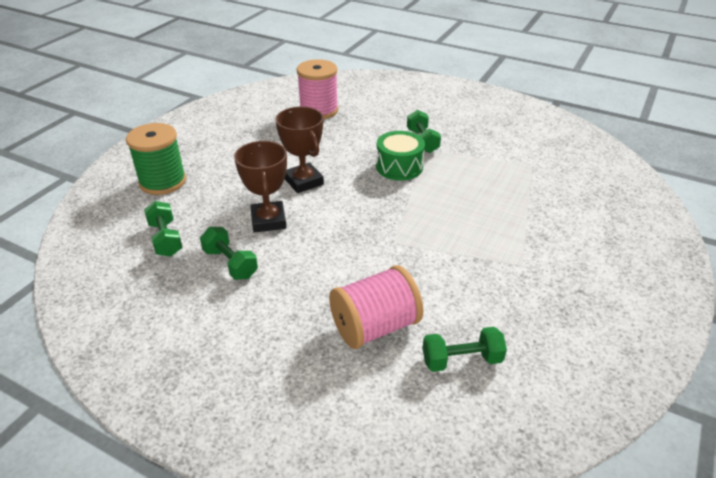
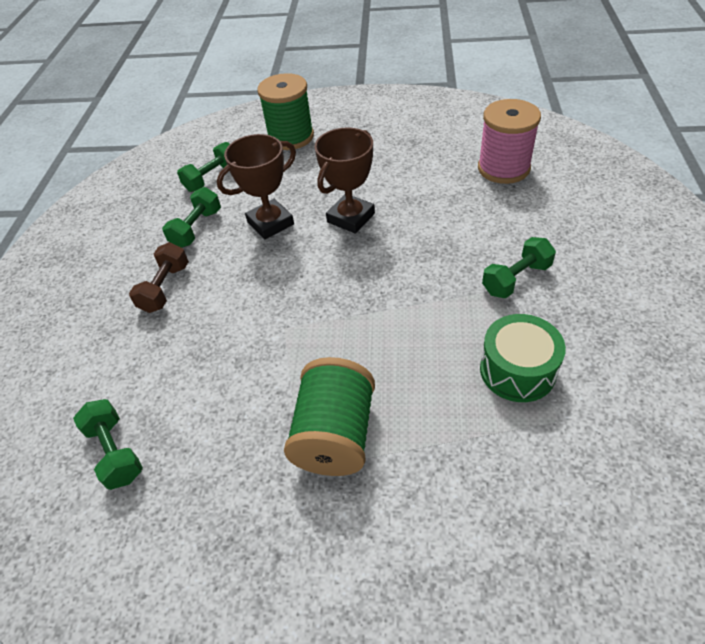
camera: 70 degrees right, 10 degrees up
(293, 298) = (165, 288): none -> brown dumbbell
(375, 327) = (145, 362): pink spool -> none
(399, 167) = (437, 279): green drum -> green drum (517, 370)
(502, 244) = (335, 435): none -> green spool

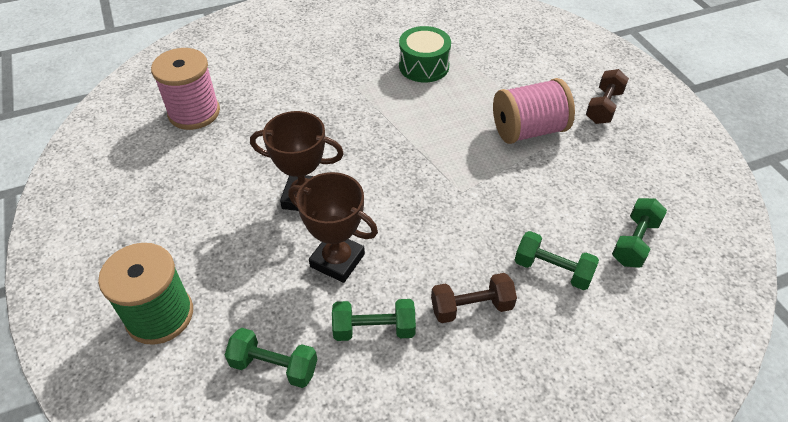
camera: 120 degrees left, 0 degrees up
(327, 568) = (603, 107): none -> brown dumbbell
(335, 435) = (528, 130): green spool -> pink spool
(516, 279) = (340, 80): green dumbbell -> green dumbbell (552, 270)

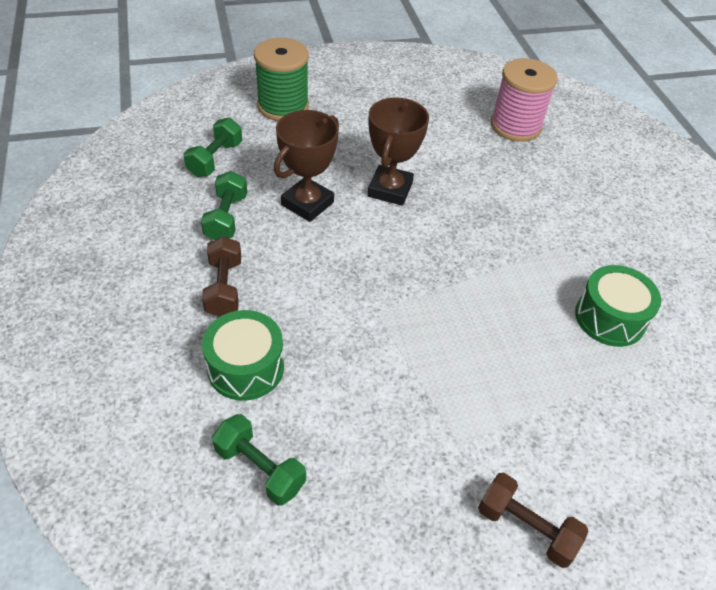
camera: 95 degrees right, 0 degrees up
(528, 130) = (476, 407): pink spool -> none
(552, 270) = (245, 367): green dumbbell -> green drum

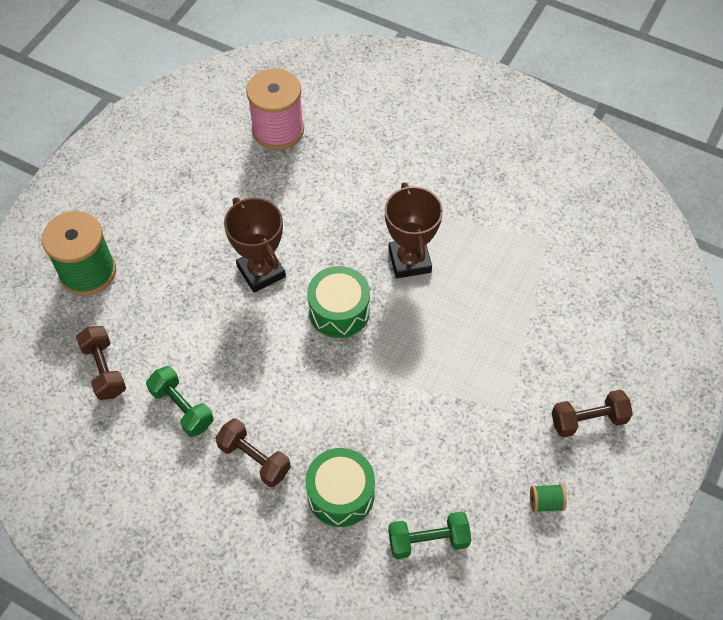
camera: 45 degrees left, 10 degrees up
(215, 159) = (104, 370): green dumbbell -> brown dumbbell
(307, 203) = (221, 339): brown trophy -> brown trophy (409, 260)
(396, 551) = (545, 502): none -> green spool
(610, 318) = (496, 240): green drum -> green drum (339, 311)

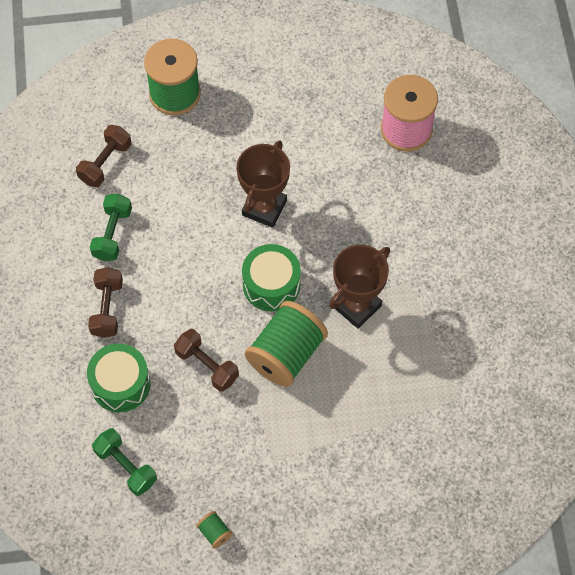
camera: 55 degrees right, 5 degrees up
(414, 340) = (286, 354): none -> green spool
(588, 420) = (309, 525): brown dumbbell -> brown dumbbell (207, 365)

